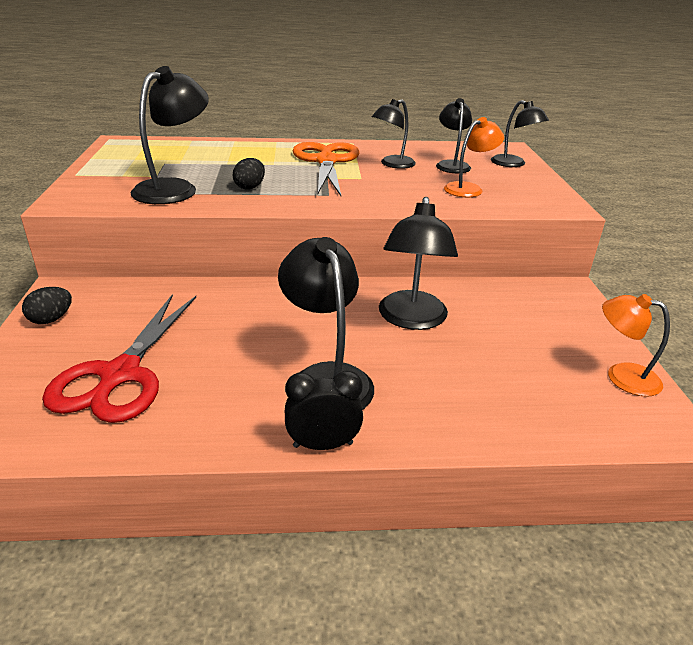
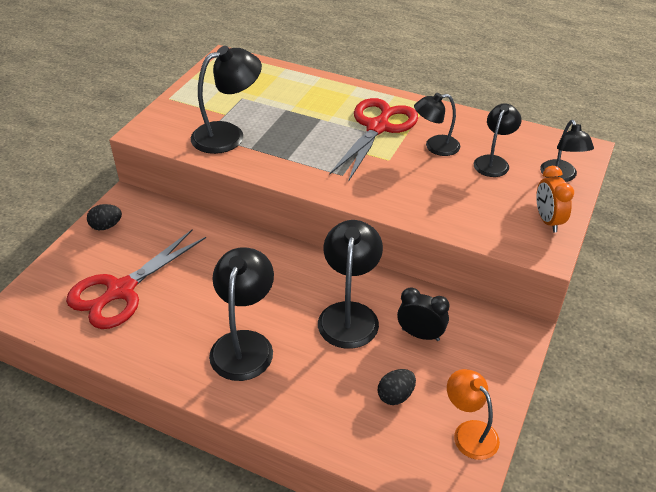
camera: 30 degrees right, 10 degrees up
(250, 187) = (286, 148): black egg -> black egg (395, 395)
(323, 445) = (204, 395): black clock -> black clock (420, 334)
(326, 161) = (378, 127): orange scissors -> red scissors
(412, 319) = (349, 314): black lamp -> black lamp turned 150 degrees clockwise
(469, 189) = (476, 201): orange lamp -> none
(540, 189) = (547, 221): none -> orange clock

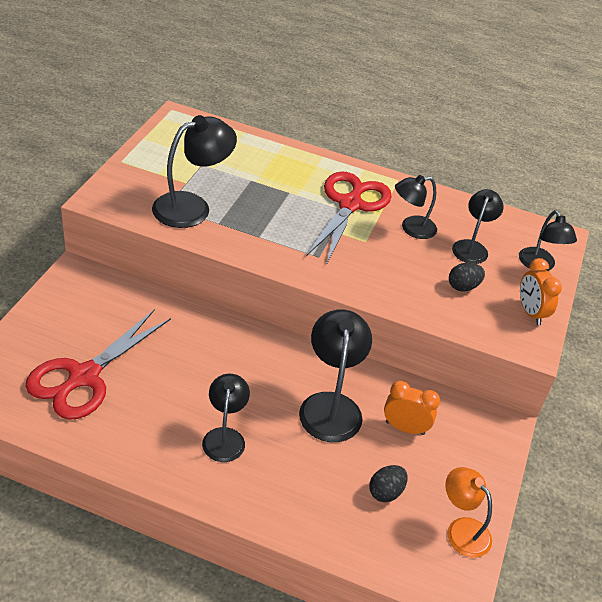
camera: 10 degrees left, 0 degrees up
(106, 226) = (58, 303): black egg -> black egg (463, 287)
(244, 344) = (225, 437): black lamp -> black lamp, size x0.64
(420, 334) = (405, 428): black clock -> orange clock

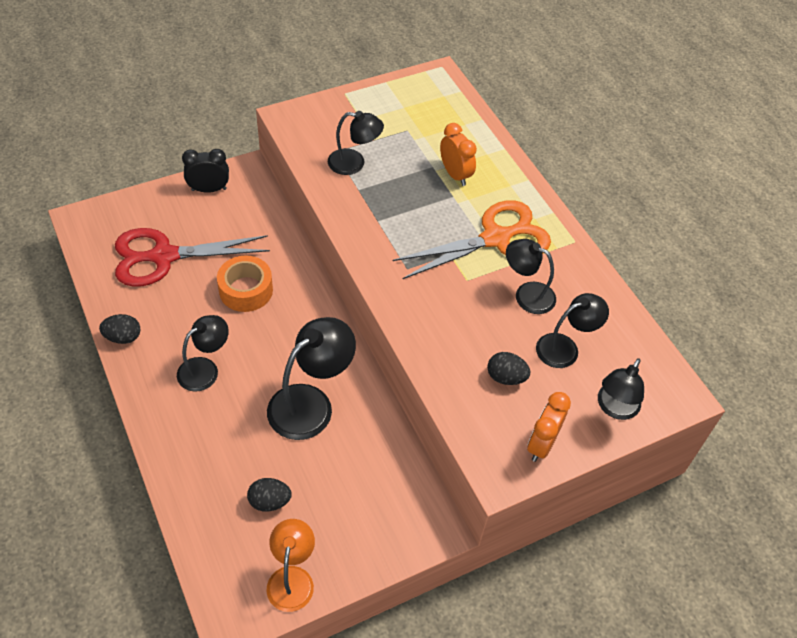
camera: 45 degrees right, 10 degrees up
(59, 303) = (209, 189): none -> black clock
(127, 460) = (123, 337): none -> black egg
(185, 359) = (246, 290): none -> orange tape
(192, 206) = (354, 163): black lamp -> black lamp, size x0.64
(350, 204) = (496, 238): red scissors -> orange scissors
(405, 428) = (348, 465): orange clock -> orange clock (455, 174)

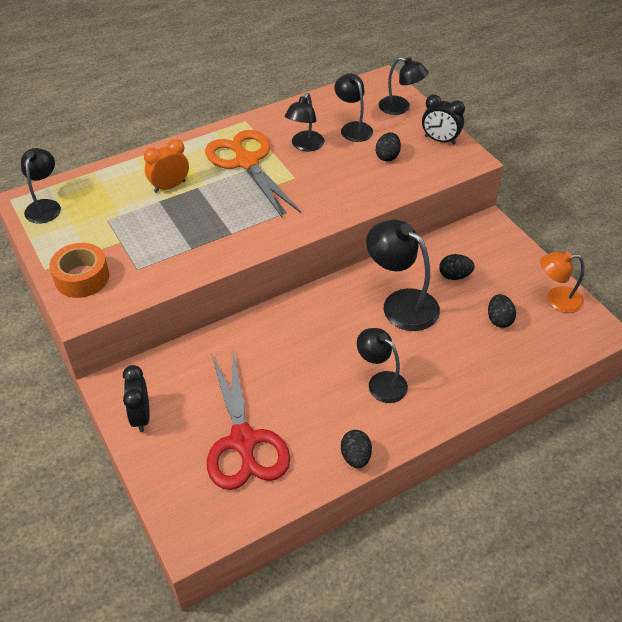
camera: 90 degrees left, 5 degrees down
(246, 290) = (282, 364): orange tape -> orange tape (82, 277)
(347, 467) = (454, 276): none -> black egg
(354, 163) = (154, 254): black lamp -> black lamp (45, 206)
(541, 444) = (440, 140): orange clock -> black clock

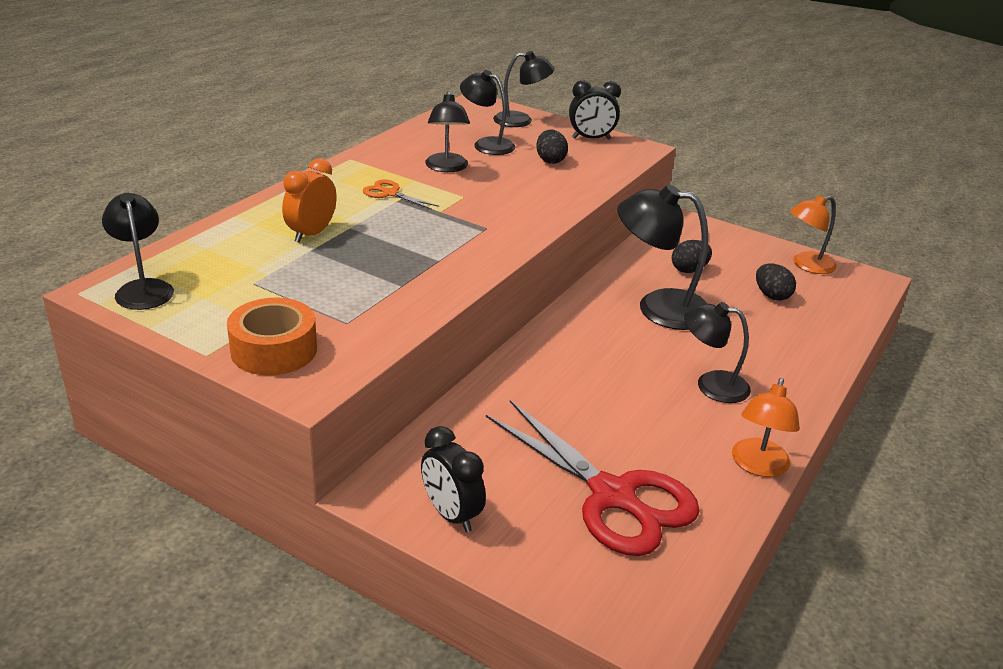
camera: 30 degrees left, 15 degrees down
(246, 162) = (390, 193): orange scissors -> orange scissors, size x0.43
(355, 457) = (758, 466): black egg -> orange lamp

